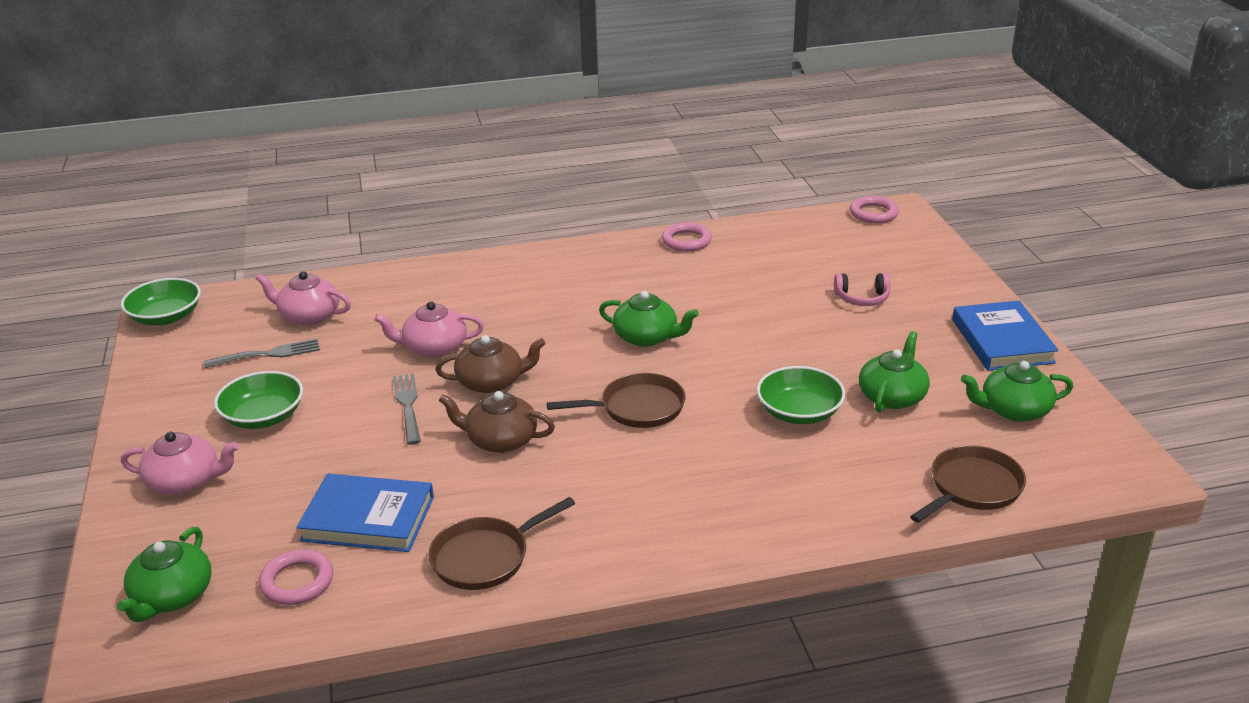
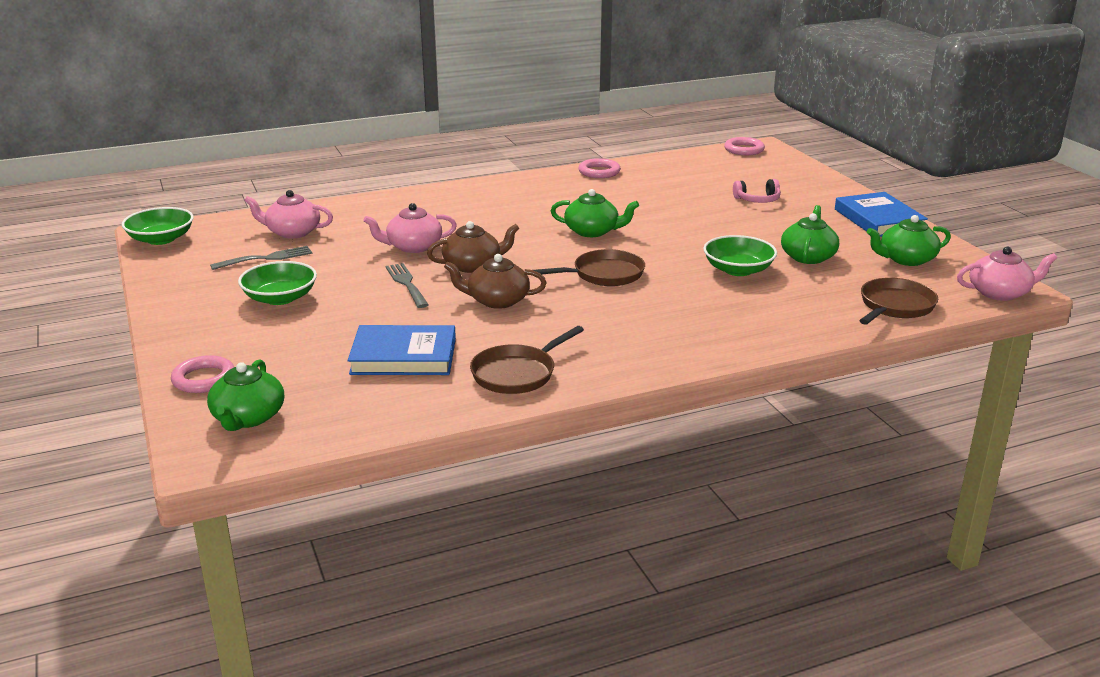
camera: 10 degrees left, 5 degrees down
(185, 481) = (227, 343): pink teapot -> pink teapot (1000, 293)
(297, 582) = (358, 400): pink ring -> pink ring (204, 379)

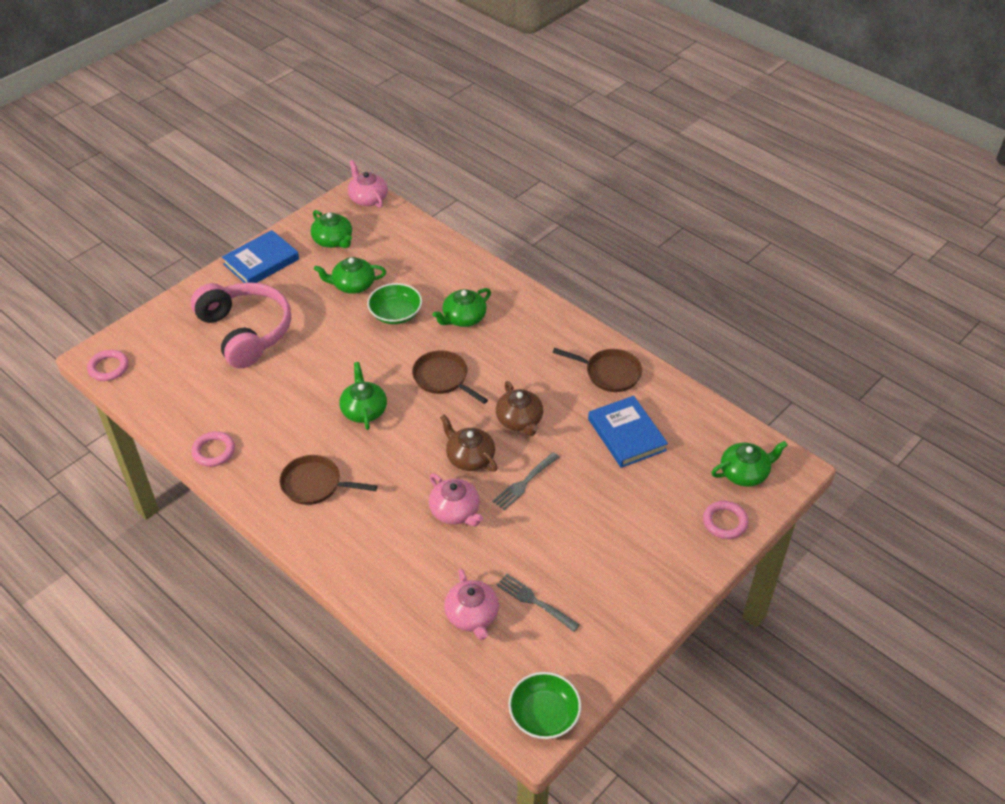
camera: 115 degrees left, 20 degrees up
(280, 298) = (594, 548): green bowl -> none
(702, 305) = (463, 318): none -> green teapot
(757, 200) = (246, 332): pink headphones -> pink headphones, size x2.44
(895, 306) = (414, 237): brown pan -> brown pan (315, 484)

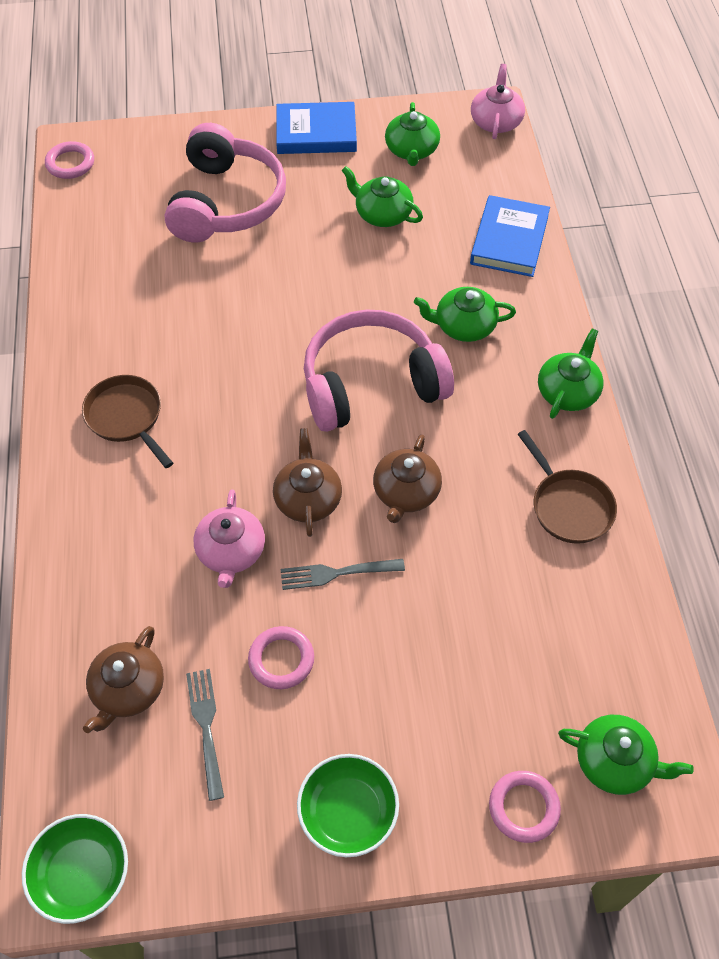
camera: 40 degrees right, 10 degrees up
(214, 451) = (73, 314): pink ring -> pink ring (281, 659)
(364, 410) = (254, 366): green teapot -> green teapot (568, 391)
(395, 313) = (395, 274): green bowl -> green bowl (348, 812)
(443, 378) = (371, 384): brown pan -> pink headphones
(472, 615) = (128, 689): pink teapot -> brown teapot
(626, 435) = (513, 600): blue book -> blue book (509, 240)

